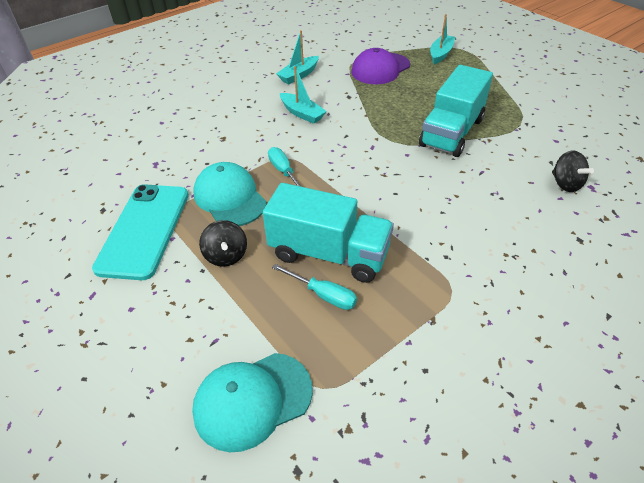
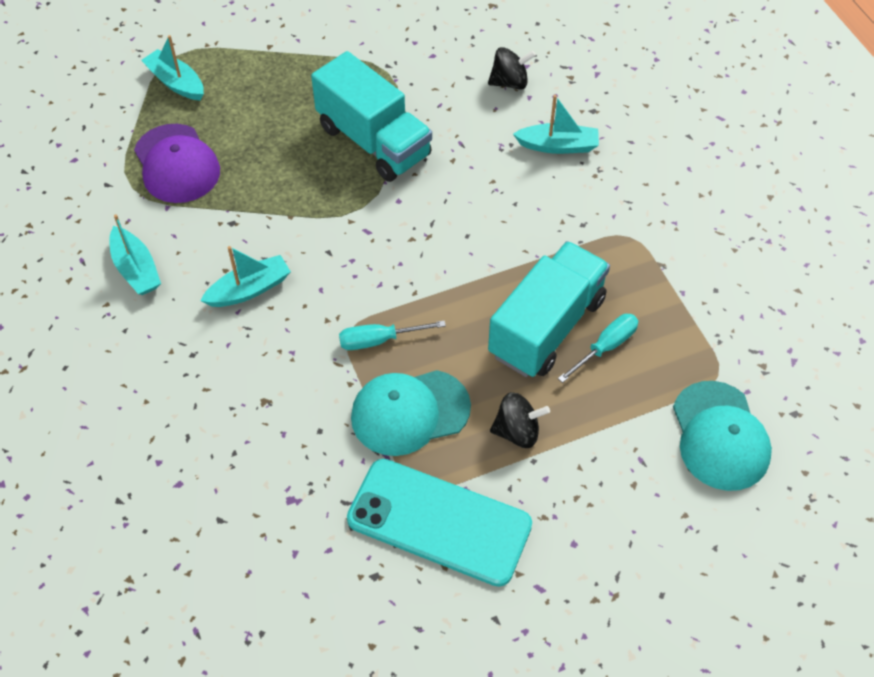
camera: 75 degrees left, 10 degrees up
(521, 225) = (558, 146): none -> turquoise boat

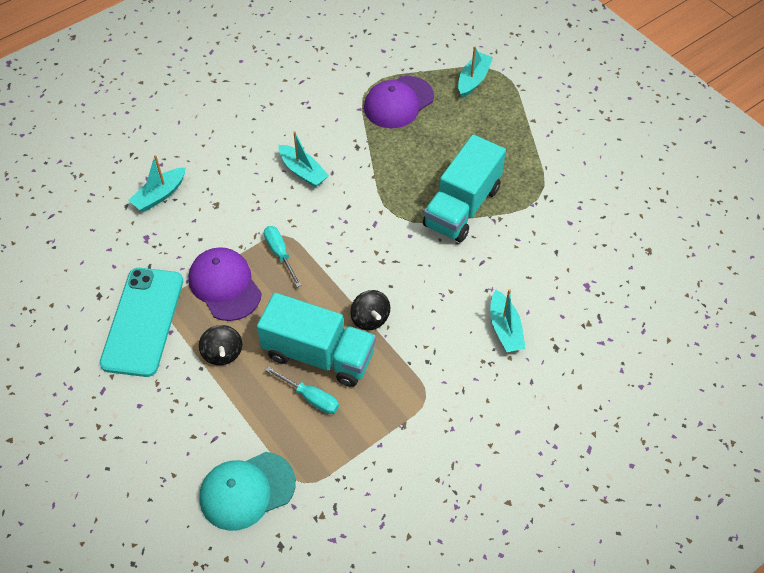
camera: 75 degrees right, 0 degrees up
(136, 269) = (302, 109): turquoise boat -> turquoise boat (160, 195)
(409, 412) = (225, 285): turquoise cap -> purple cap
(509, 82) = (562, 281): black spinning top -> black spinning top (370, 318)

